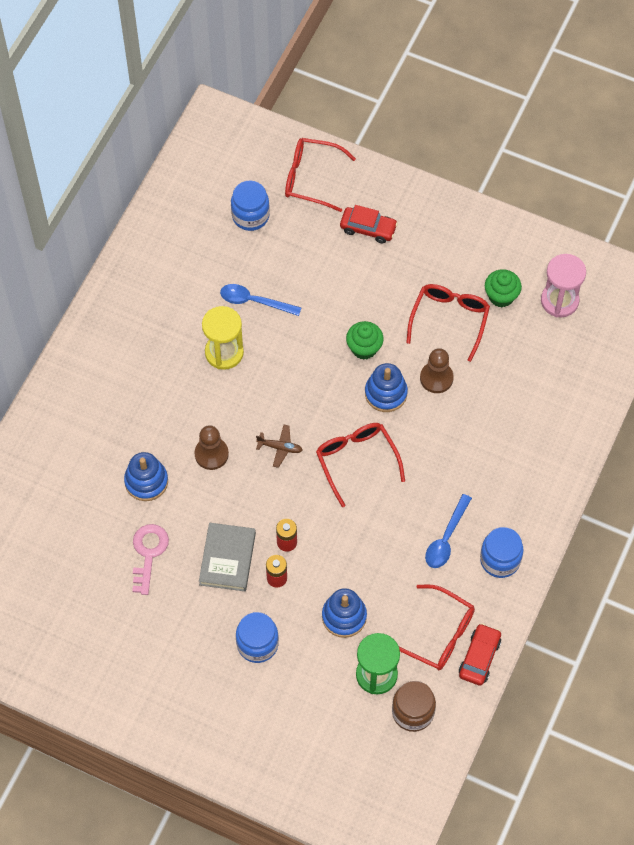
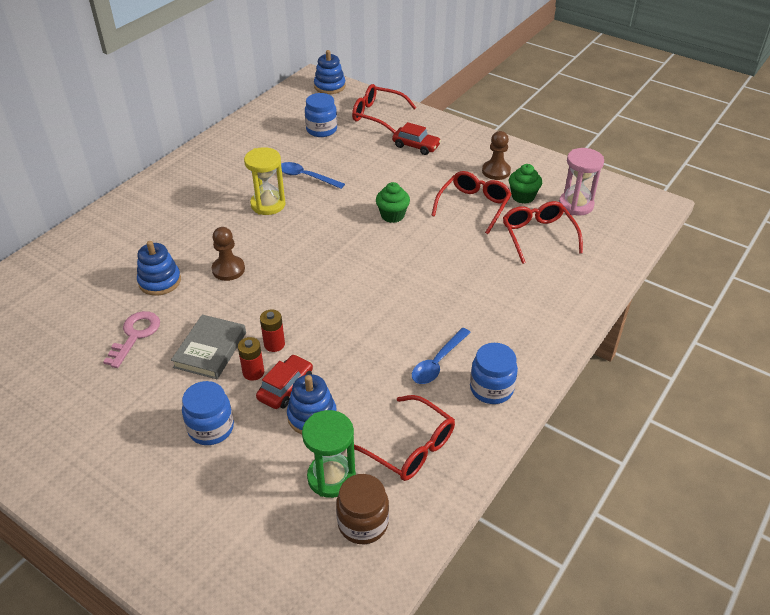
camera: 10 degrees right, 20 degrees down
(280, 447) = (293, 272): brown plane -> none
(356, 460) = (363, 290): red glasses -> red glasses (538, 235)
(386, 393) = (404, 247): blue stacking toy -> blue stacking toy (329, 86)
(436, 378) = (453, 242): brown pawn -> brown pawn (496, 171)
(479, 657) = (453, 477): red car -> red car (285, 387)

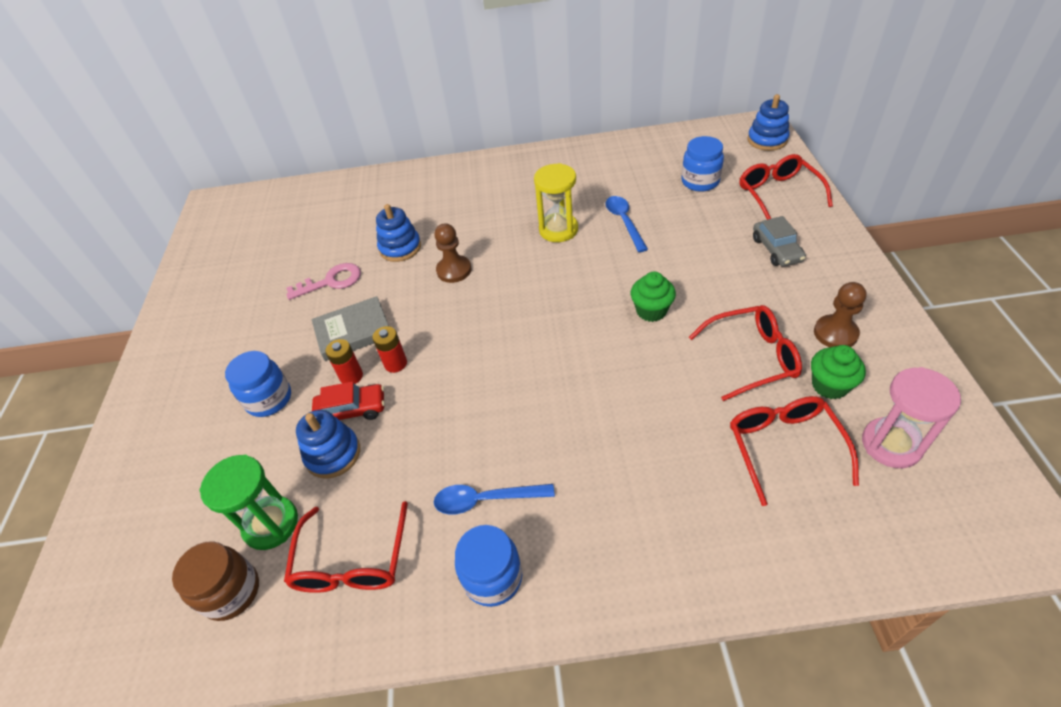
camera: 55 degrees right, 5 degrees up
(416, 146) = (776, 249): red car -> grey car
(538, 235) = (784, 447): red glasses -> red glasses turned 45 degrees counterclockwise

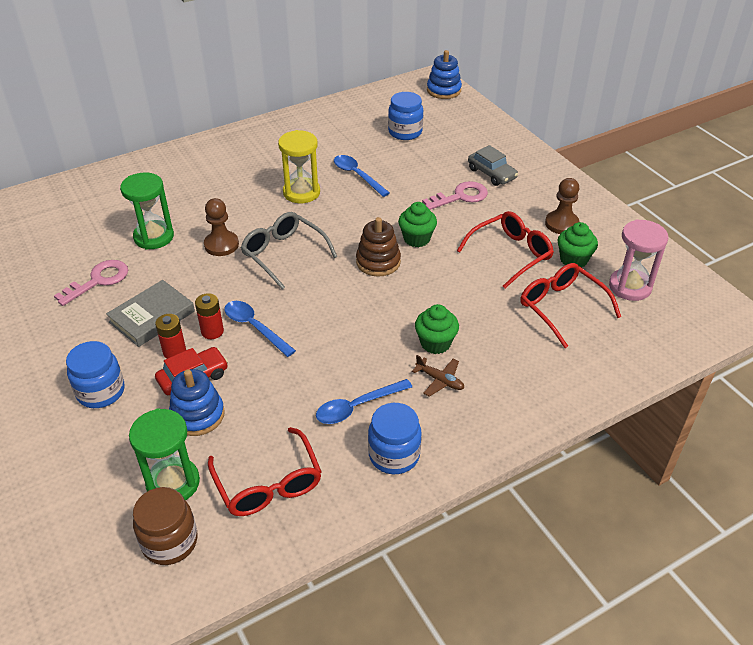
camera: 30 degrees left, 5 degrees down
(400, 248) = (154, 237): blue stacking toy -> green hourglass
(436, 371) = (255, 327): none -> blue spoon
(506, 295) = (283, 254): none -> grey glasses
(590, 498) = (440, 380): none -> brown plane
(596, 328) = (378, 262): none -> brown stacking toy
(609, 447) = (435, 343): none -> green cupcake
(726, 270) = (460, 196): none -> pink key
(778, 194) = (472, 131): red glasses -> none

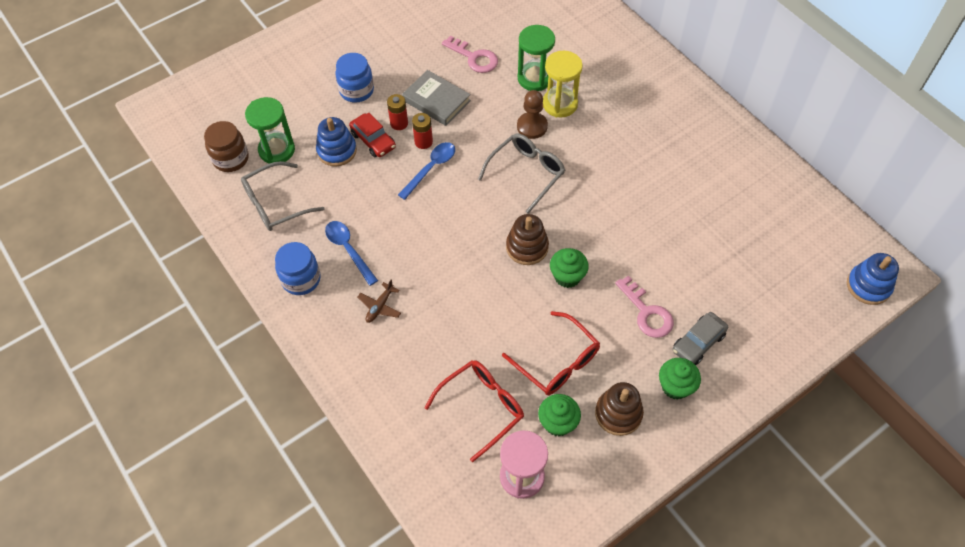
camera: 85 degrees right, 15 degrees up
(268, 484) = (275, 204): red glasses -> grey glasses
(301, 192) = (622, 173): yellow hourglass -> yellow hourglass (560, 104)
(357, 175) = (662, 215): blue spoon -> none
(405, 132) = (759, 252): blue jar -> none
(435, 343) = (423, 301): green cupcake -> green cupcake (675, 386)
(561, 224) = (618, 413): brown pawn -> brown stacking toy

